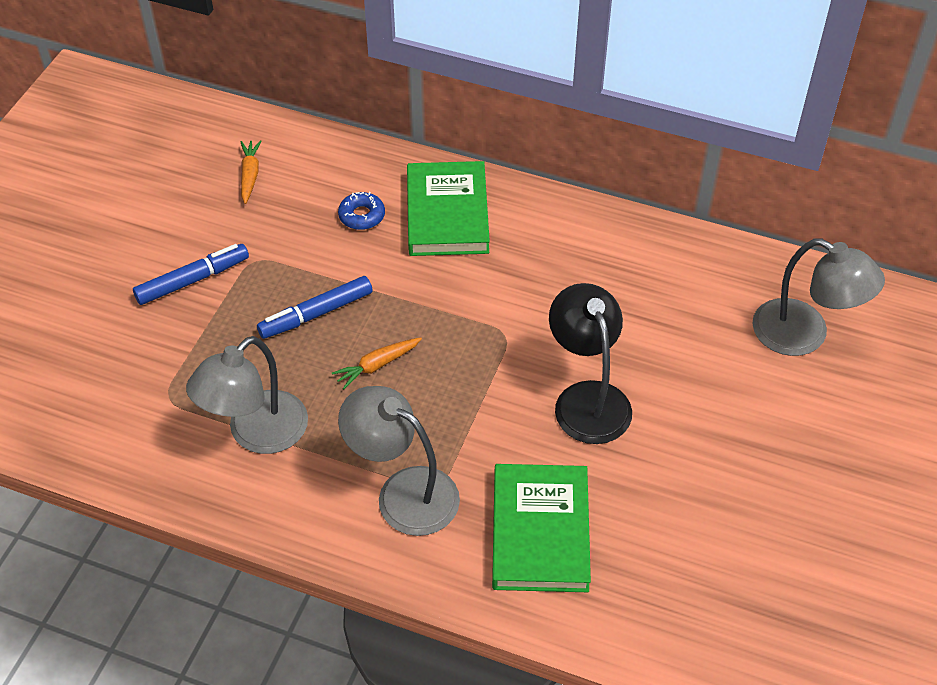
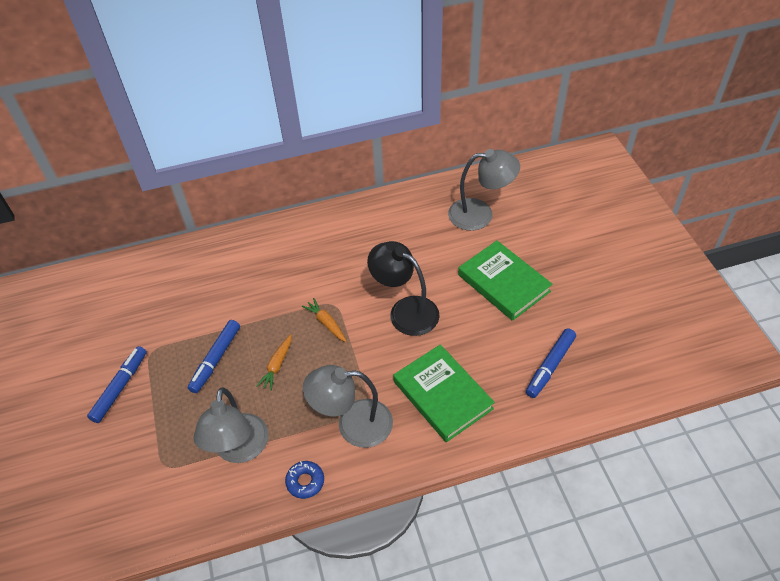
camera: 35 degrees left, 0 degrees up
(250, 175) = (104, 305): orange carrot -> orange carrot (326, 323)
(362, 216) = (195, 289): blue donut -> blue donut (305, 481)
(447, 214) = (244, 259): green book -> green book (503, 283)
(713, 592) = (550, 366): none -> blue marker

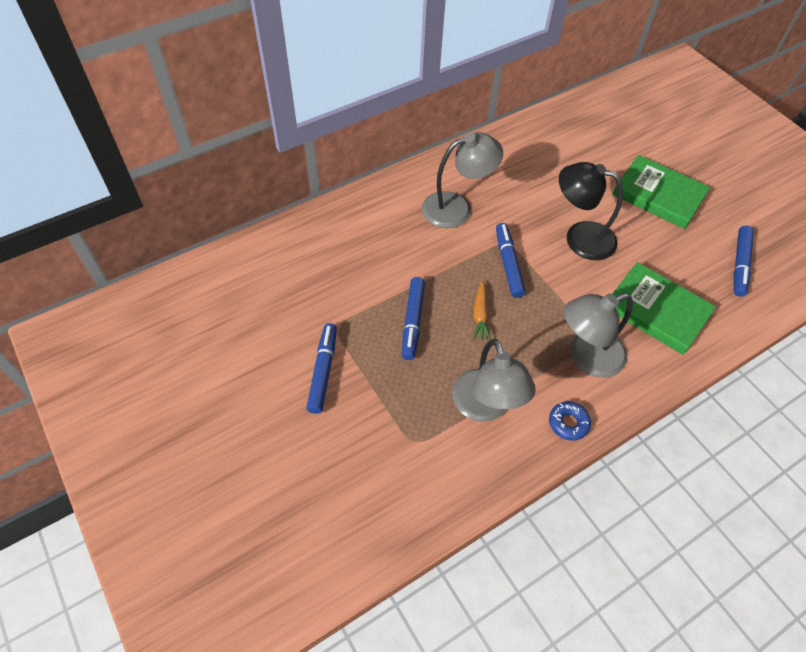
camera: 20 degrees left, 5 degrees up
(326, 323) = (508, 264): orange carrot -> blue marker
(480, 214) = (603, 134): grey lamp -> grey lamp (457, 207)

